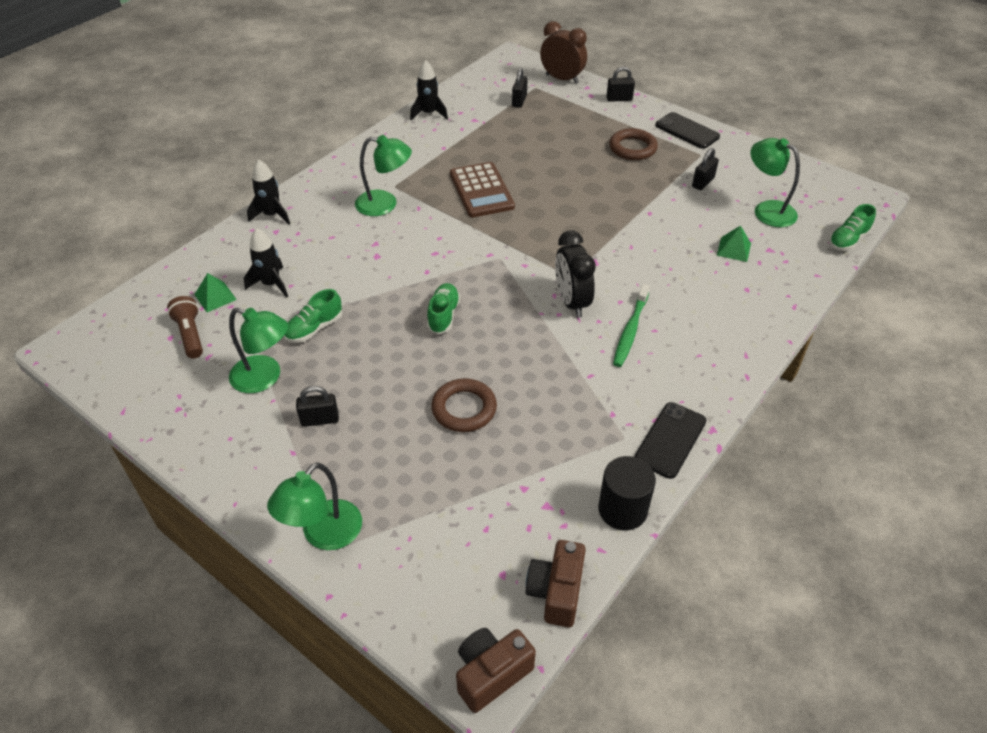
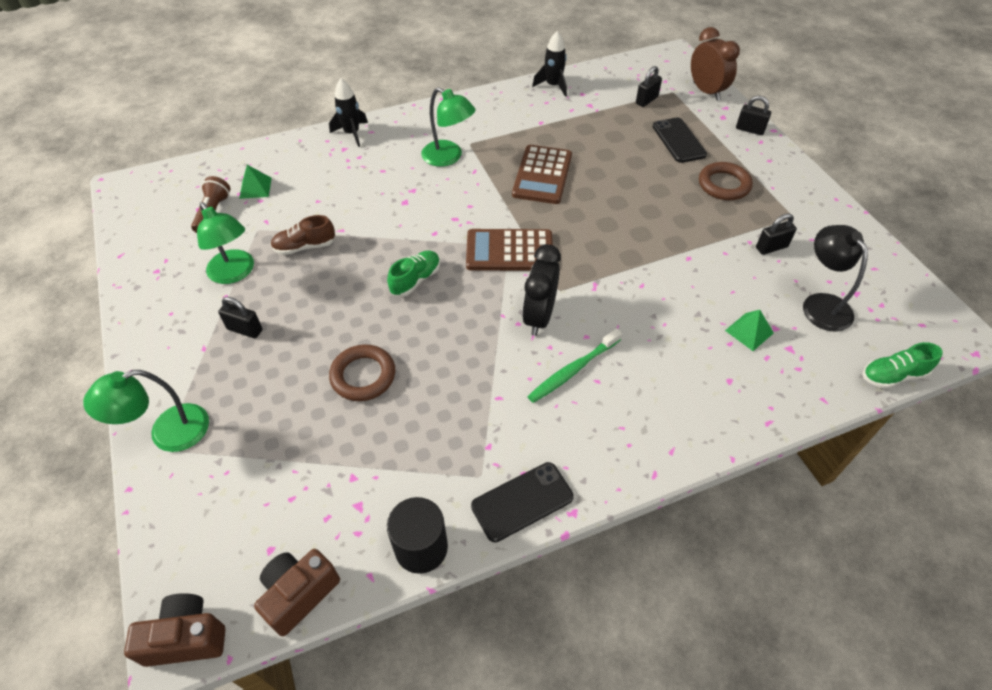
camera: 30 degrees right, 5 degrees up
(271, 284) = (304, 194): black rocket -> none
(314, 328) = (305, 246): green shoe -> brown shoe
(504, 261) = (509, 251): none -> brown calculator
(687, 131) = (797, 187): black phone -> black phone (678, 140)
(767, 210) = (821, 304): green lamp -> black lamp

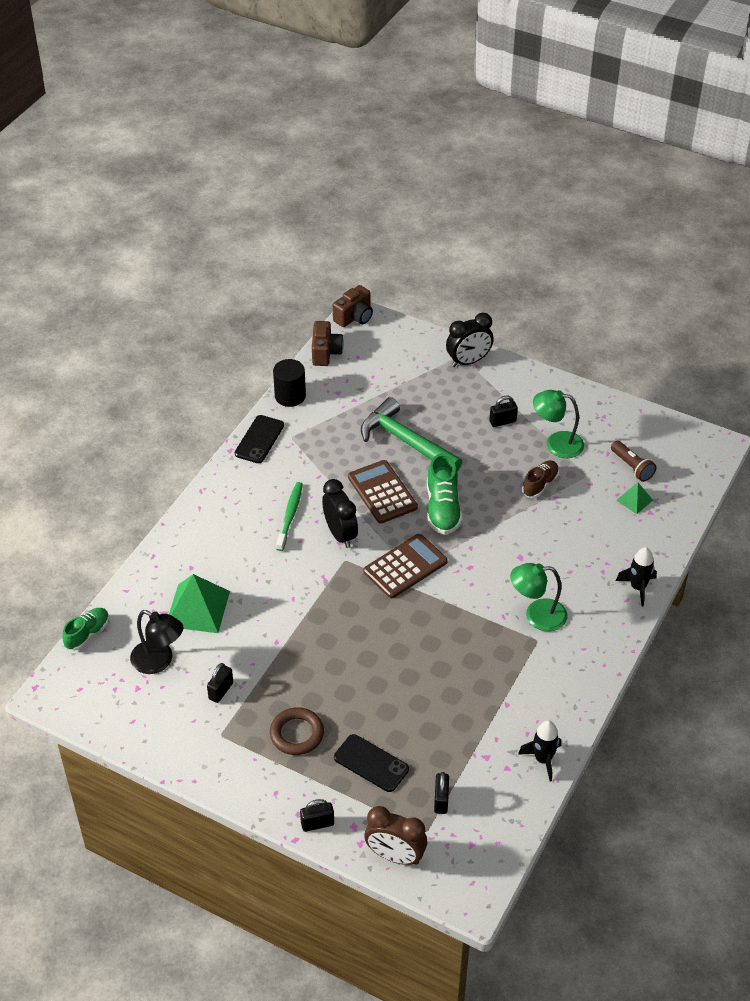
camera: 140 degrees right, 5 degrees down
(167, 433) = (468, 361): green lamp -> black clock
(363, 376) = (405, 441): brown ring -> green hammer
(415, 280) = (442, 508): green shoe -> green shoe, size x1.54
(542, 175) = (448, 647): brown calculator -> brown calculator (382, 492)
(749, 331) = (198, 608): green pyramid -> green pyramid, size x1.92

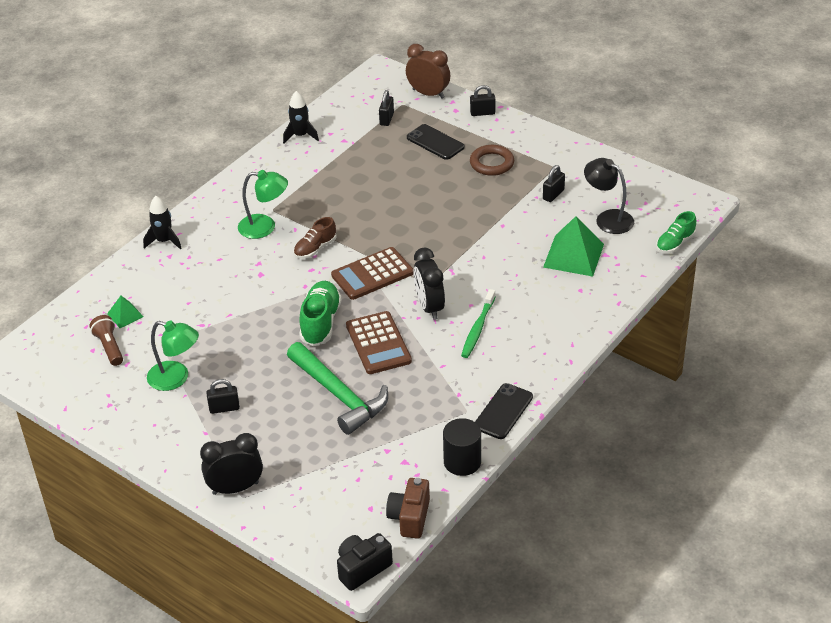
camera: 170 degrees left, 5 degrees down
(354, 317) = (362, 568): brown camera -> black camera
(540, 484) = (212, 338): brown shoe -> brown shoe (315, 248)

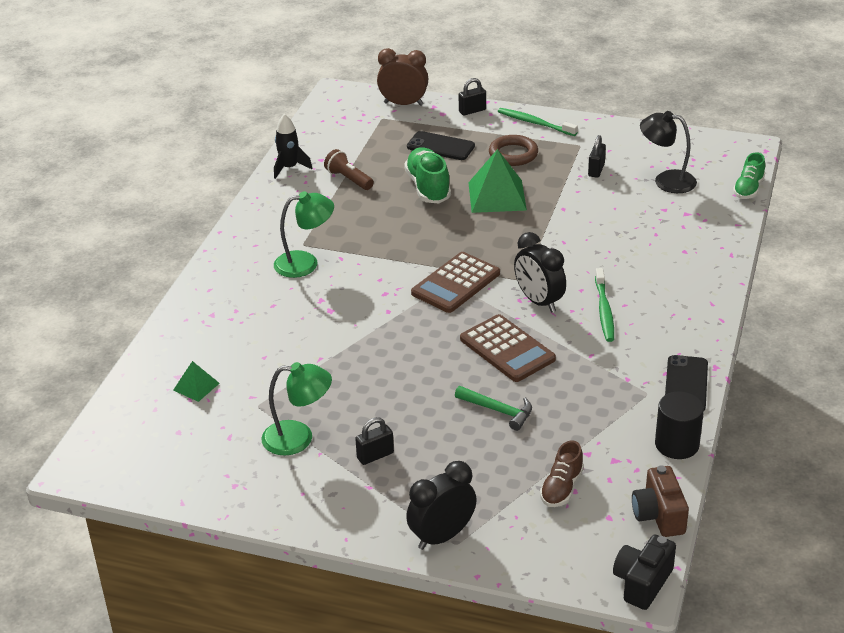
camera: 20 degrees left, 5 degrees down
(109, 347) = (197, 424): brown flashlight -> brown flashlight (349, 179)
(164, 241) = (196, 301): black rocket -> none
(315, 248) = (376, 272): brown shoe -> brown shoe (561, 488)
(320, 322) = (429, 343): green shoe -> green shoe (428, 187)
(339, 395) = (498, 411): green hammer -> green hammer, size x0.54
(386, 119) = (374, 135): black padlock -> none
(529, 136) = (535, 123): none -> green toothbrush
(573, 255) = (655, 221): green pyramid -> green pyramid (497, 196)

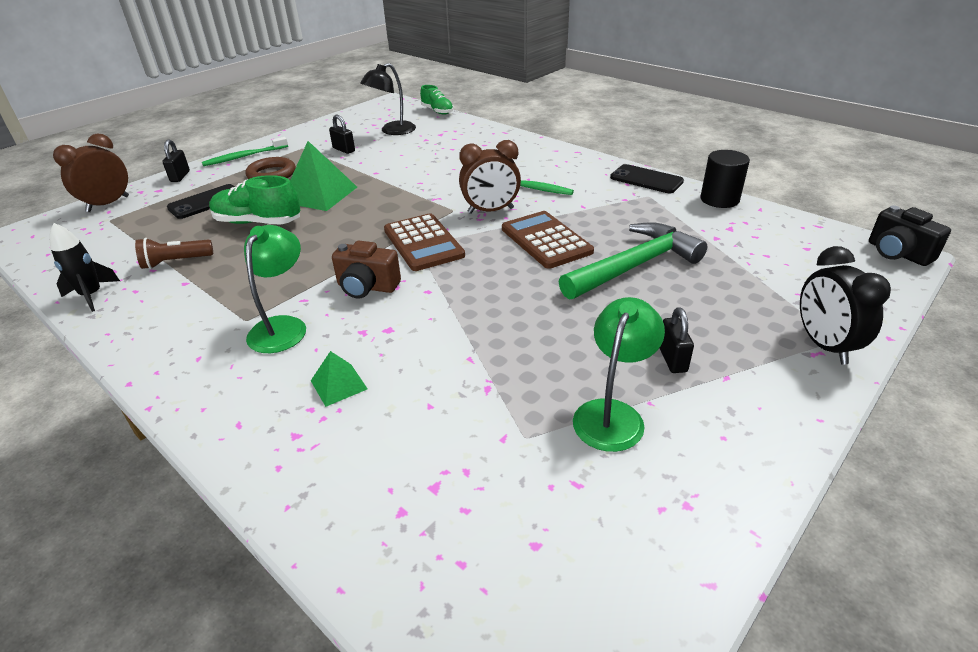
camera: 65 degrees left, 0 degrees up
(196, 386) = (441, 494): green pyramid -> green pyramid (338, 384)
(498, 411) = (634, 266): green hammer -> green hammer, size x1.86
(507, 349) = (546, 240): brown calculator -> brown calculator turned 105 degrees counterclockwise
(538, 301) = (490, 211): black clock -> brown clock
(561, 488) = (761, 260): brown shoe -> none
(659, 515) = (808, 226): brown camera -> brown camera (367, 287)

